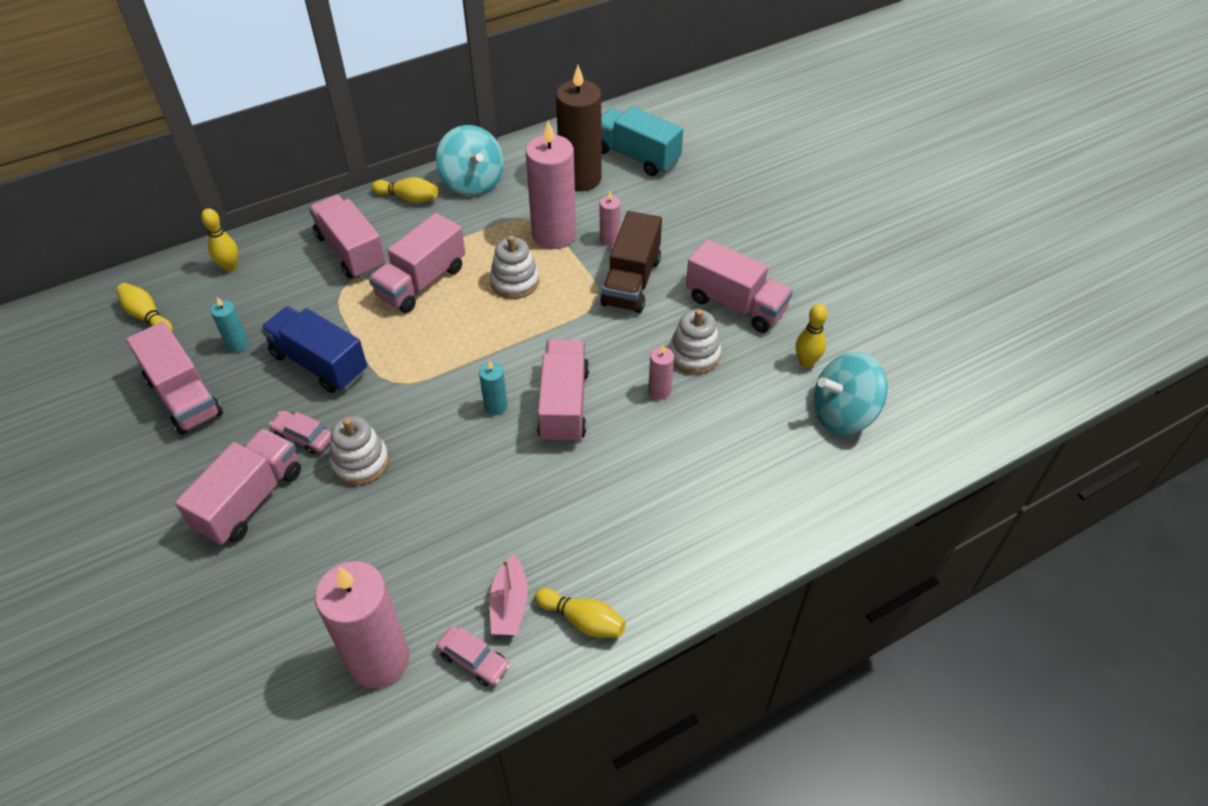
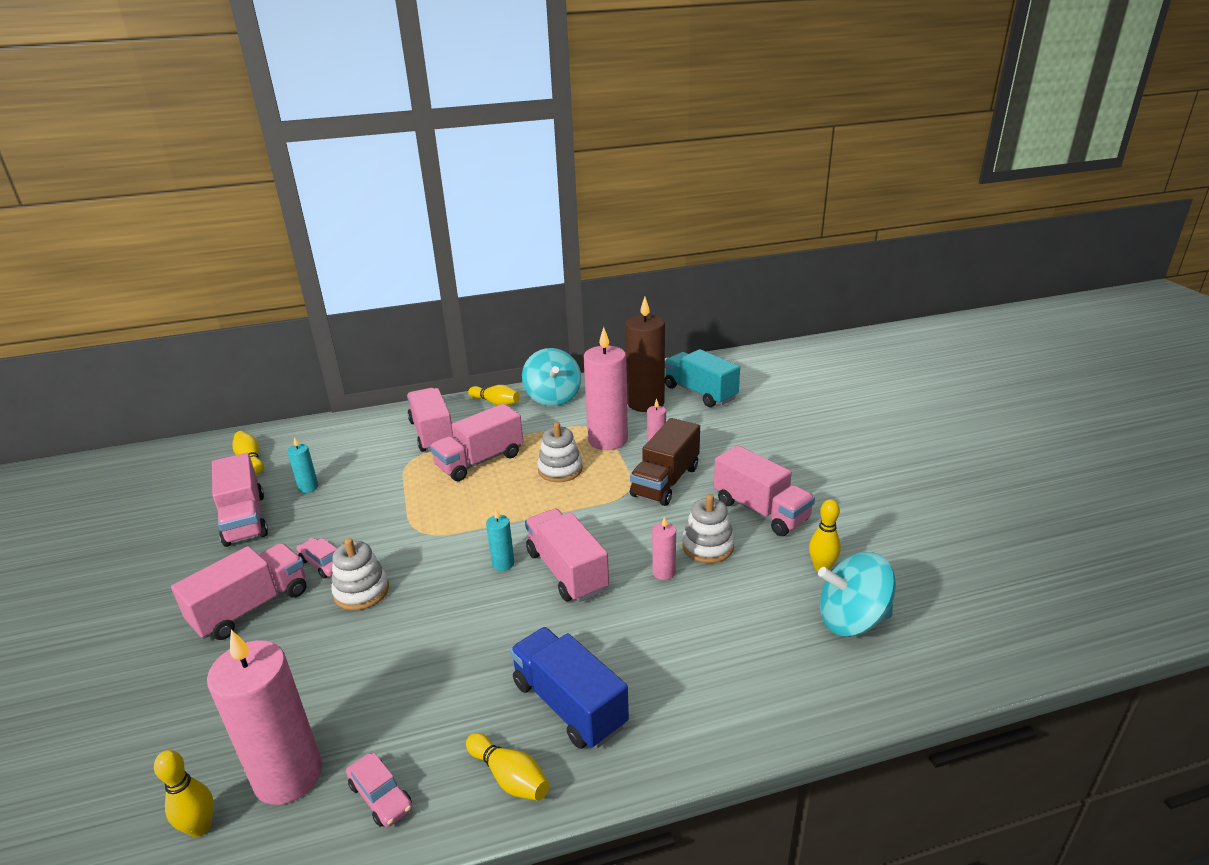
camera: 15 degrees right, 20 degrees down
(230, 267) = (332, 434): yellow bowling pin -> yellow bowling pin (200, 827)
(319, 363) = (366, 509): blue truck -> blue truck (569, 704)
(509, 605) = (441, 746): pink boat -> none
(563, 405) = (566, 571): pink truck -> pink truck turned 45 degrees counterclockwise

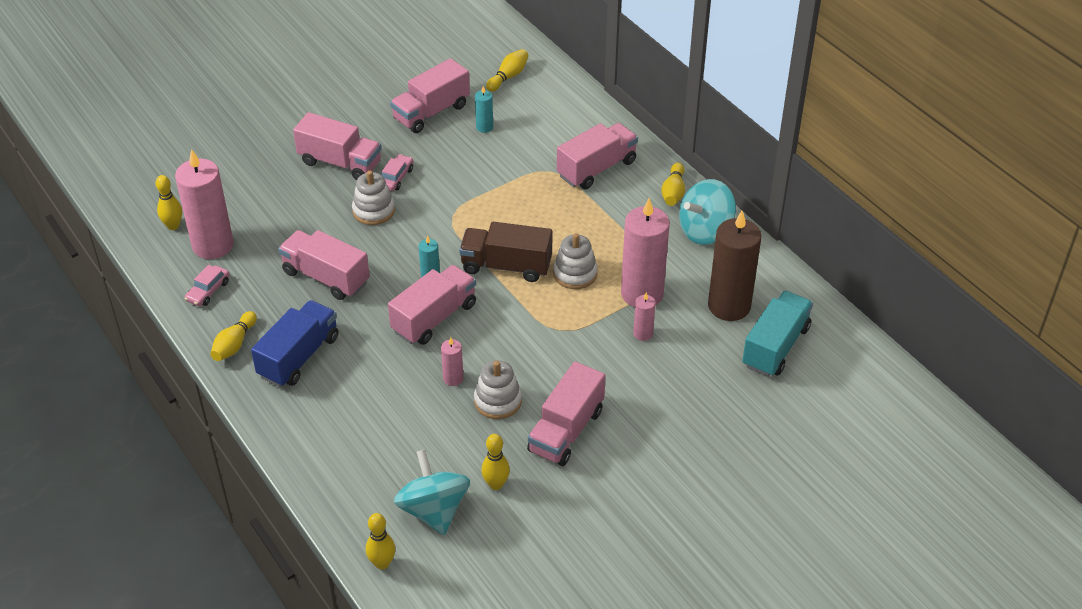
camera: 70 degrees right, 15 degrees up
(480, 461) = (566, 216): pink truck -> pink truck (326, 277)
(665, 481) = (586, 353): brown truck -> brown truck (506, 266)
(928, 677) = (382, 563): none -> yellow bowling pin

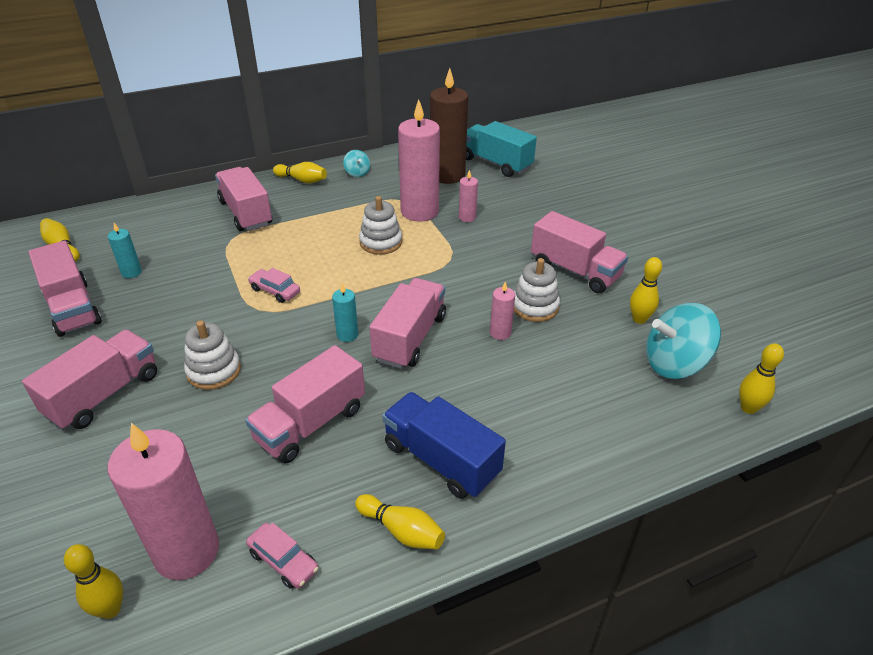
camera: 80 degrees left, 5 degrees down
(396, 178) = (167, 346): pink car -> pink car (275, 291)
(434, 318) = (410, 338): pink truck -> pink truck turned 60 degrees clockwise
(506, 266) = (353, 281): brown truck -> none
(705, 231) = (357, 173): turquoise spinning top -> turquoise spinning top, size x0.48

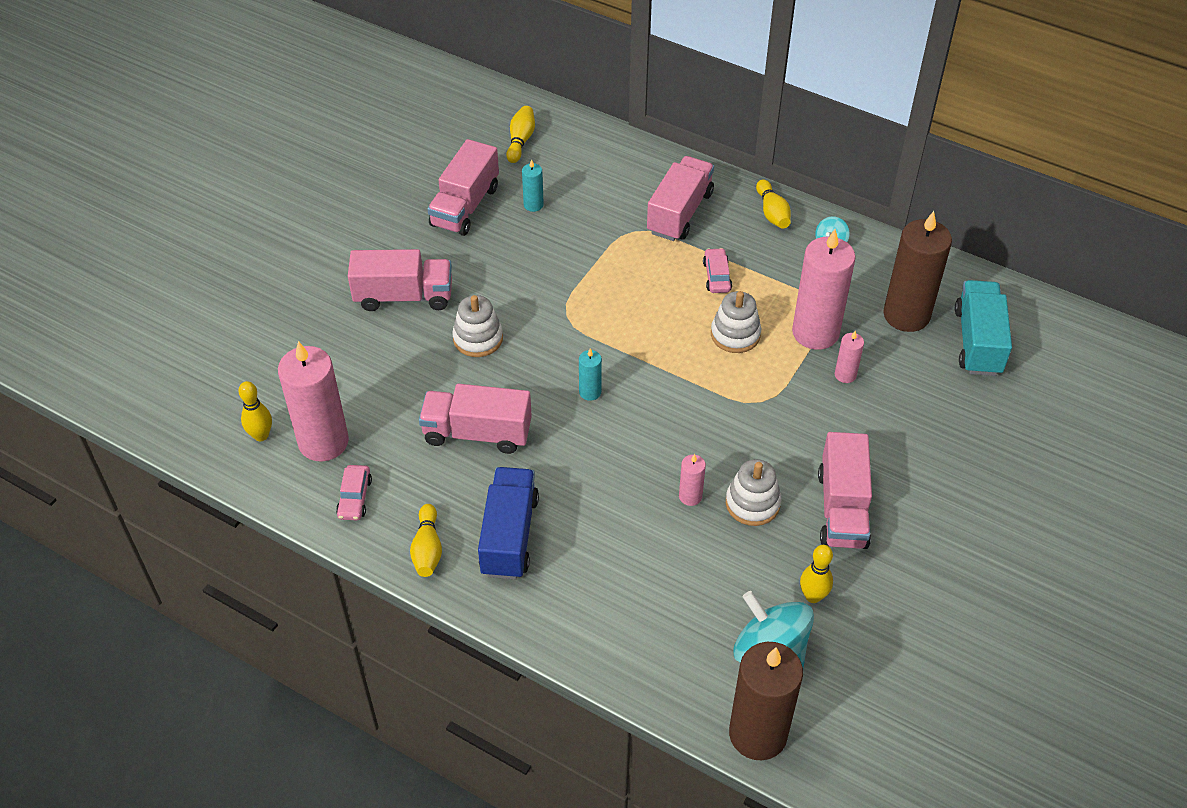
camera: 55 degrees right, 10 degrees up
(275, 291) = (598, 309): pink car -> pink car (717, 276)
(410, 338) = (624, 436): pink truck -> none
(748, 408) = (758, 734): yellow bowling pin -> brown candle

